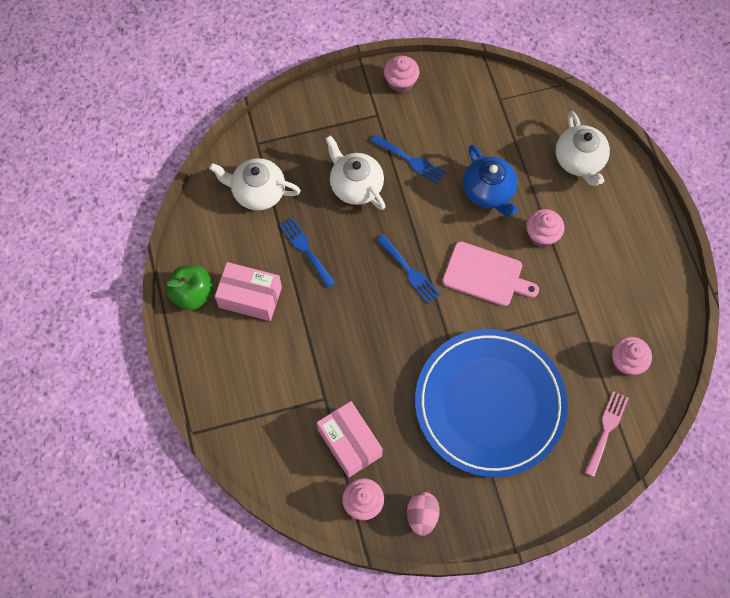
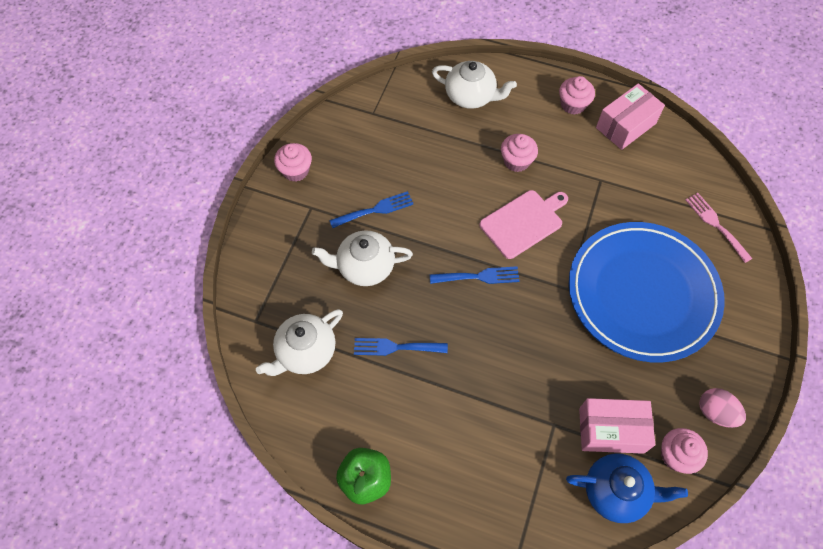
camera: 55 degrees left, 5 degrees down
(250, 297) = (407, 427): pink box -> pink box (625, 125)
(489, 192) = (450, 172): blue teapot -> blue teapot (616, 491)
(626, 362) = (666, 175): pink cupcake -> pink cupcake (573, 104)

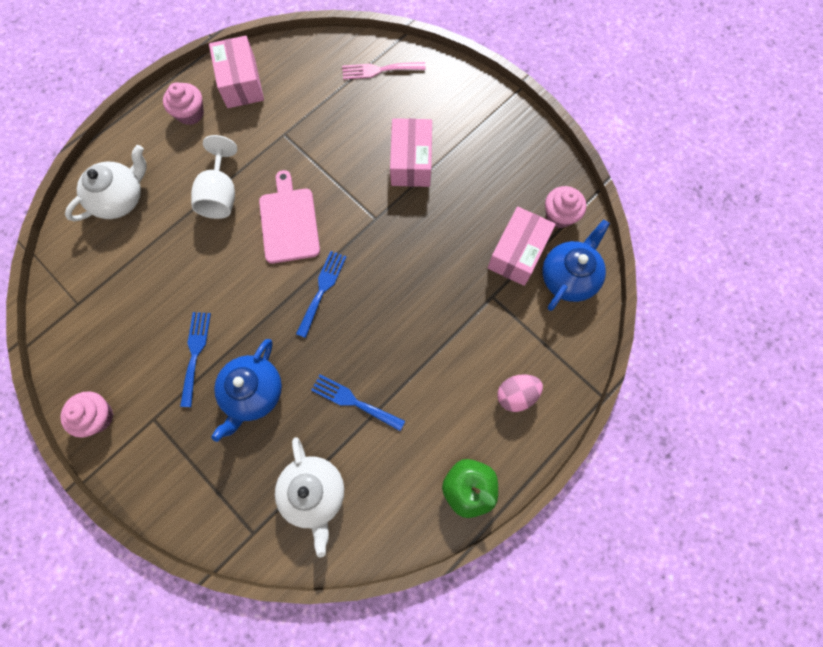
camera: 65 degrees left, 10 degrees up
(364, 267) = (253, 393): white teapot -> blue teapot
(395, 347) = (353, 401): blue fork -> blue fork turned 90 degrees clockwise
(516, 161) = (221, 194): pink cupcake -> white goblet
(642, 293) = (411, 162): blue plate -> pink box
(715, 412) = (538, 166): pink egg -> pink egg (516, 395)

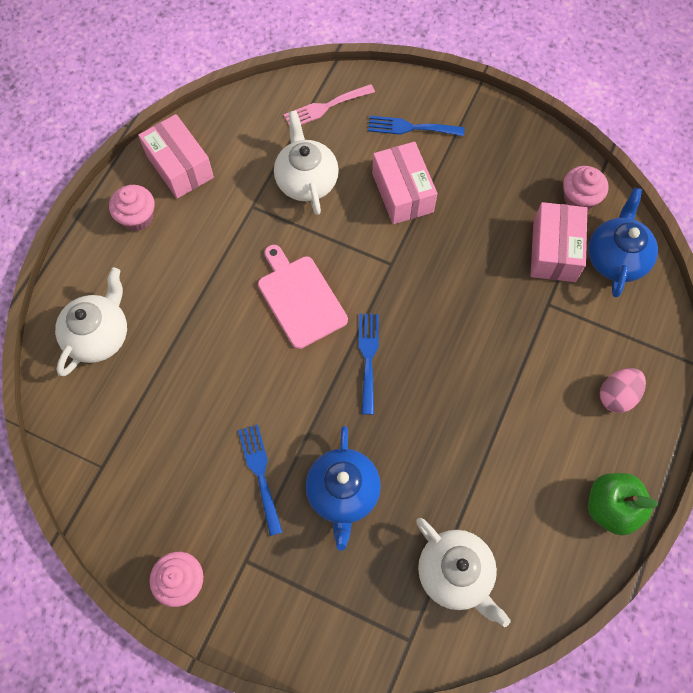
camera: 20 degrees left, 5 degrees down
(221, 194) = (211, 294): white goblet -> none
(337, 126) = (306, 180): none -> white teapot
(353, 401) = (454, 462): blue fork -> blue fork (410, 127)

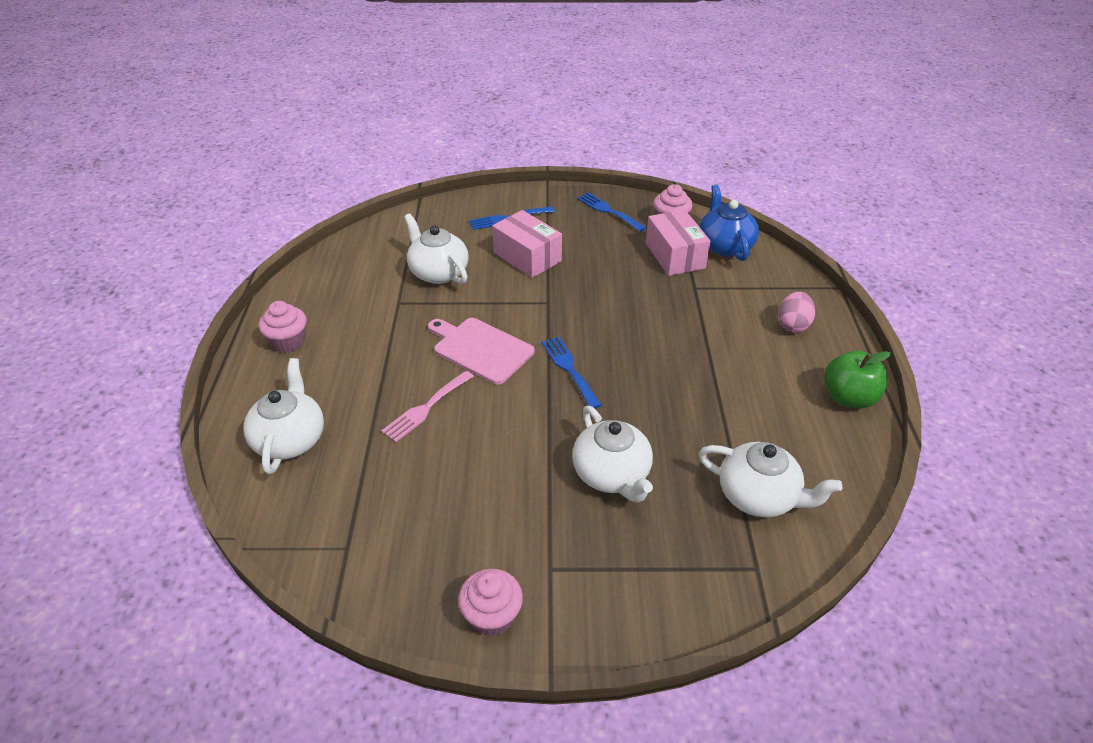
camera: 25 degrees left, 25 degrees down
(180, 166) = (313, 296): pink box -> none
(260, 473) = (521, 490): blue fork -> blue fork (608, 211)
(325, 107) = (427, 225): pink fork -> pink fork (426, 408)
(343, 493) = (612, 474): blue teapot -> white teapot

